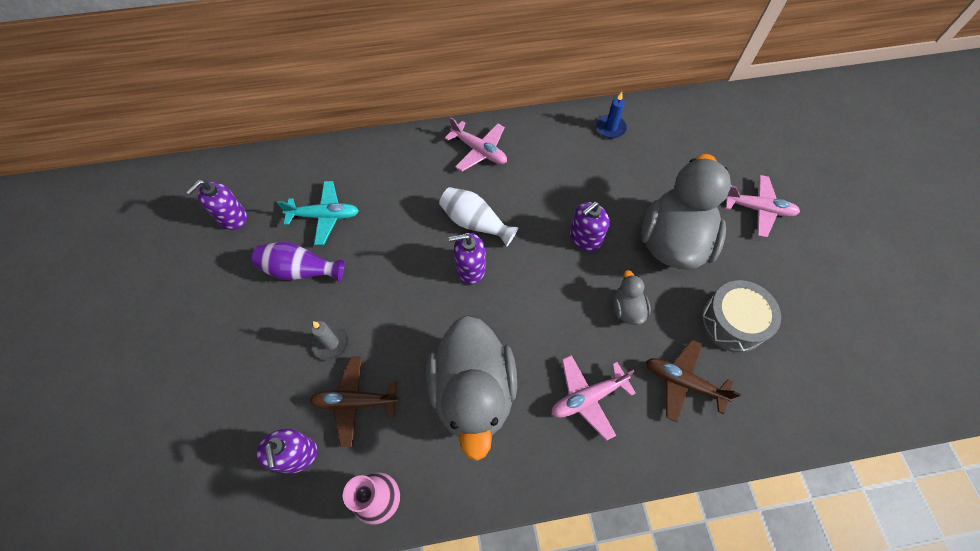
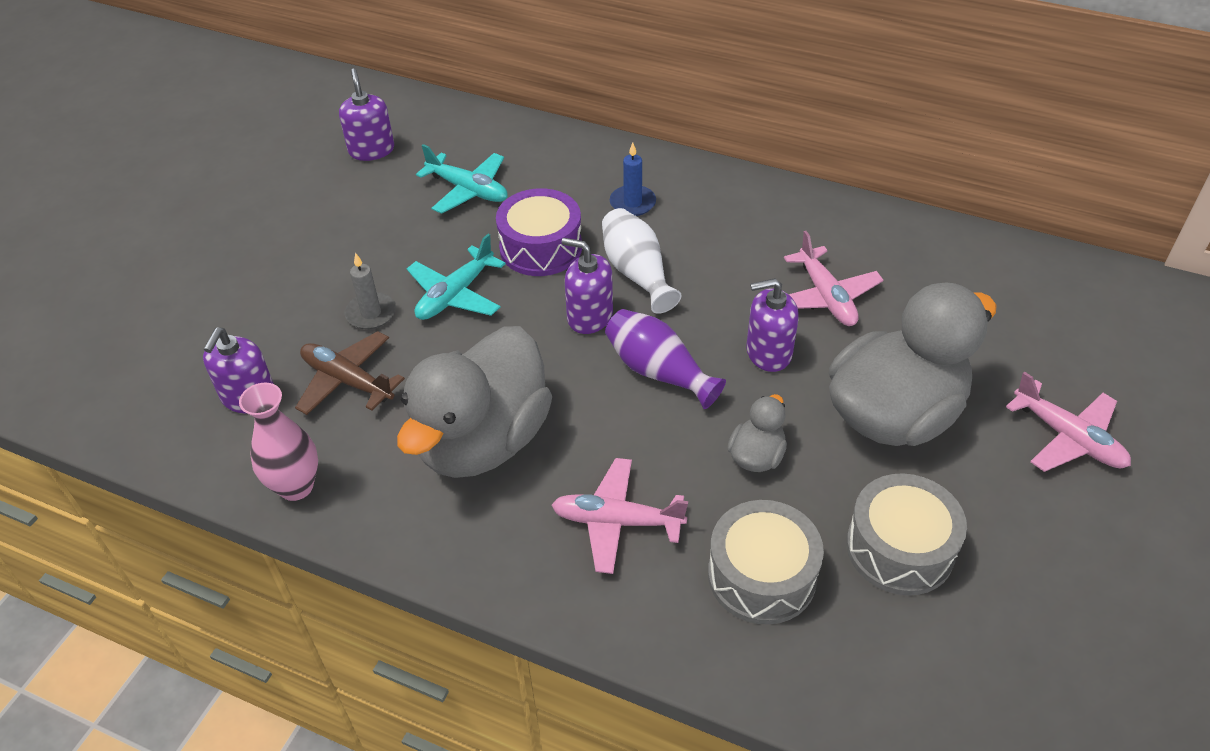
camera: 35 degrees right, 15 degrees down
(232, 217) = (371, 150): purple soap dispenser -> purple soap dispenser turned 90 degrees clockwise
(300, 270) = (398, 230): purple vase -> purple vase (658, 371)
(376, 298) = (455, 295): none -> turquoise plane
(404, 235) = (541, 247): none -> purple drum
(479, 151) = (709, 201): pink plane -> pink plane (826, 297)
(610, 128) = (917, 248): blue candle -> blue candle (632, 203)
(683, 382) = (761, 575): brown plane -> grey drum

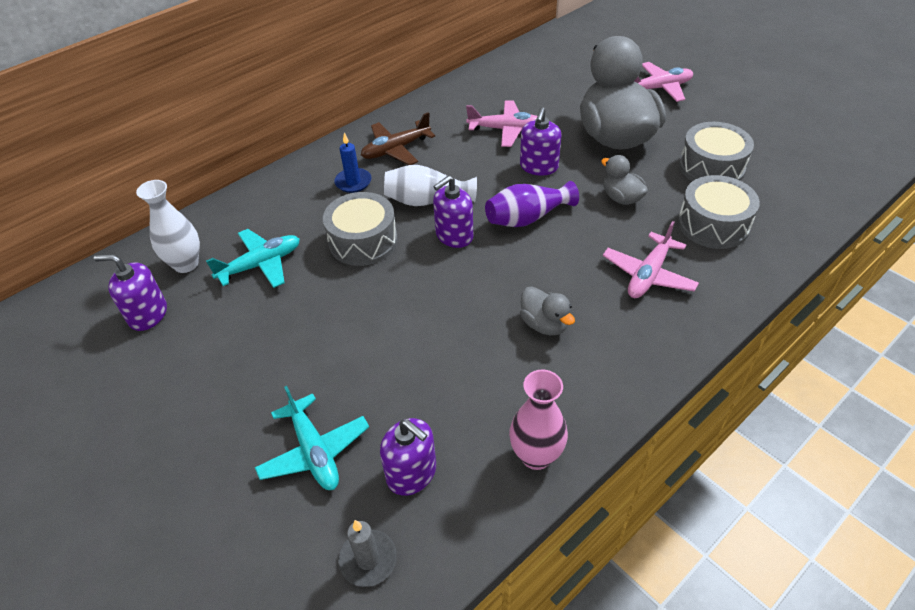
camera: 65 degrees left, 0 degrees up
(347, 381) = (434, 395): brown plane -> brown plane (396, 149)
(371, 313) = (364, 361): grey candle -> grey candle (368, 559)
(444, 143) = (186, 264): none -> white vase
(455, 295) = (380, 302): turquoise plane -> turquoise plane (314, 451)
(483, 441) = (544, 324): grey duck -> grey duck, size x0.44
(541, 247) = (363, 241): purple drum -> grey drum

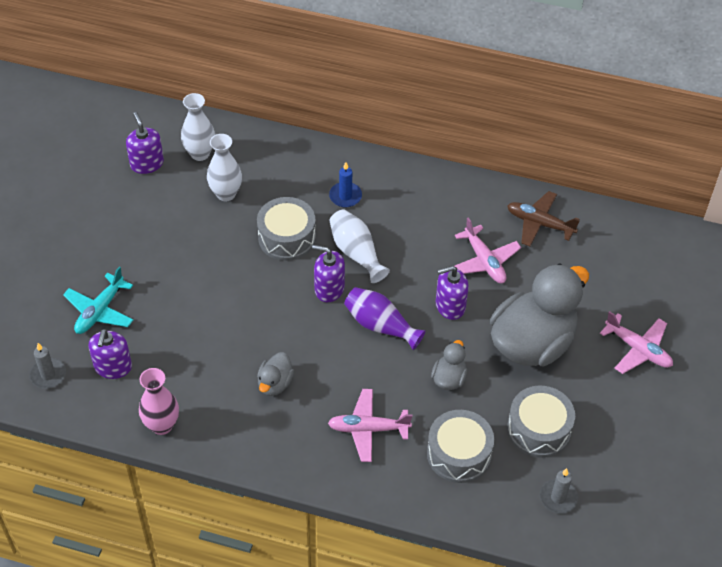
camera: 55 degrees right, 5 degrees up
(261, 264) = (226, 194): turquoise plane -> white vase
(396, 149) = (403, 201): brown plane -> brown plane (539, 223)
(792, 184) = (558, 497): none -> grey candle

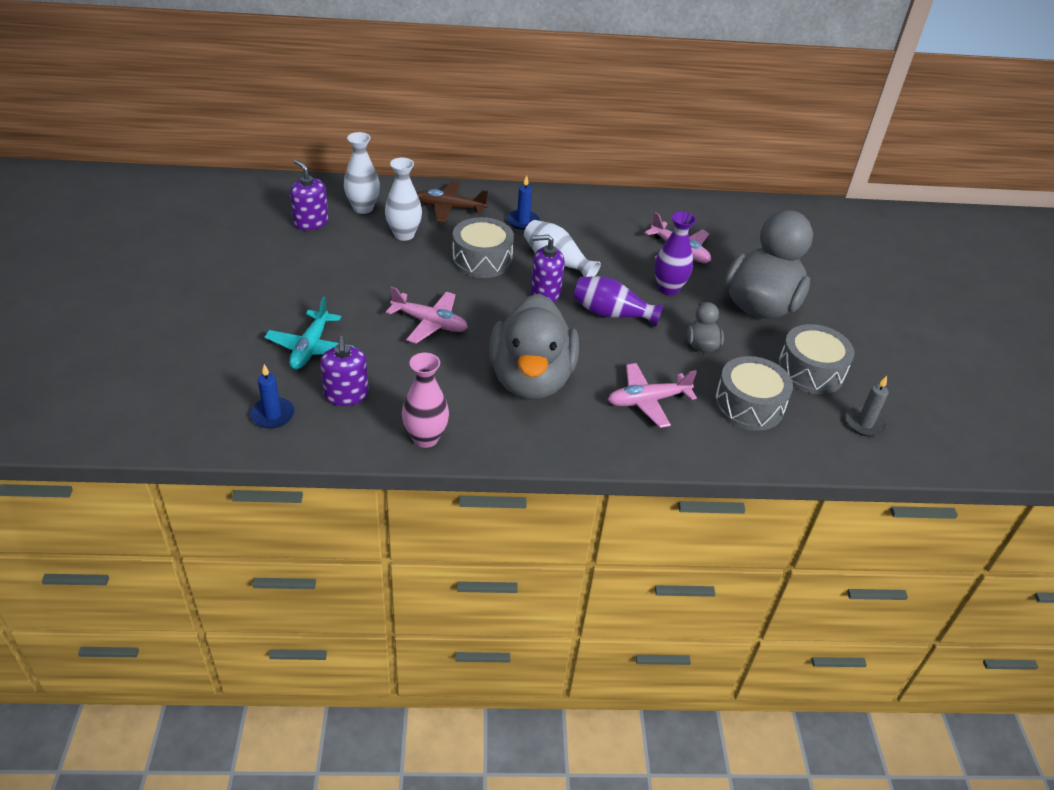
camera: 20 degrees left, 10 degrees down
(48, 375) = (272, 415): grey candle -> blue candle
(275, 384) = (531, 379): grey duck -> grey duck, size x2.30
(450, 306) = (668, 288): purple soap dispenser -> purple vase
(539, 223) = (711, 218): brown plane -> brown plane (450, 208)
(638, 349) = (856, 294): pink plane -> pink plane (430, 323)

